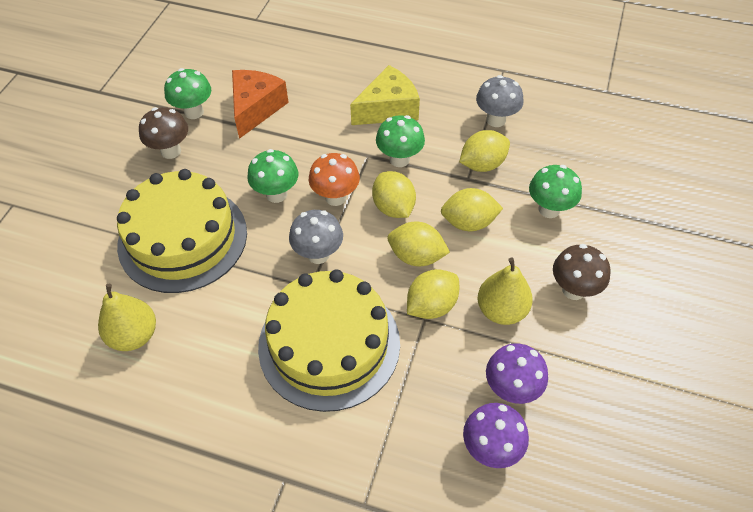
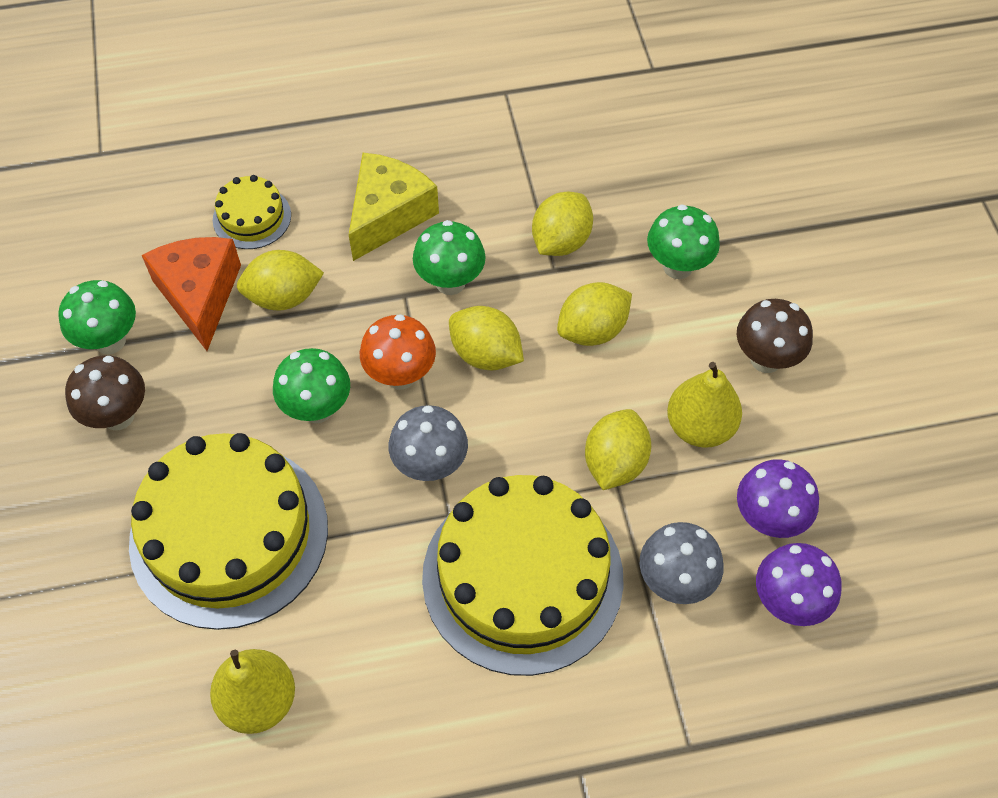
camera: 30 degrees left, 5 degrees up
(311, 80) = (252, 217): none -> yellow cake
(416, 256) = (556, 407): yellow lemon -> yellow lemon (284, 297)
(496, 120) = (539, 170): grey mushroom -> grey mushroom (675, 582)

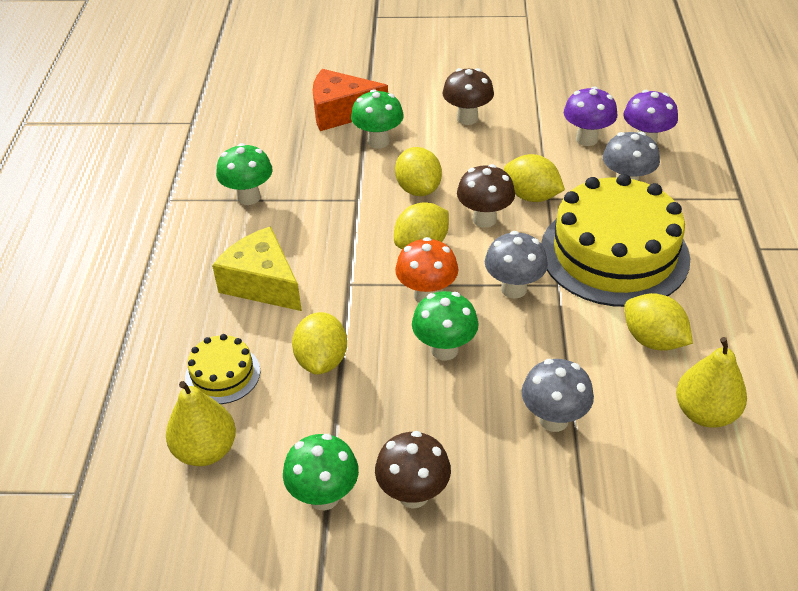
camera: 75 degrees left, 15 degrees down
(200, 295) = (296, 421): orange cheese -> orange cheese (341, 112)
(229, 534) = (553, 419): yellow cake -> grey mushroom
(450, 282) = (347, 256): green mushroom -> green mushroom (249, 197)
(552, 414) = (484, 219): none -> brown mushroom
(561, 241) = (332, 192): yellow lemon -> yellow lemon (653, 340)
(700, 427) = (512, 154): yellow pear -> yellow pear (205, 450)

